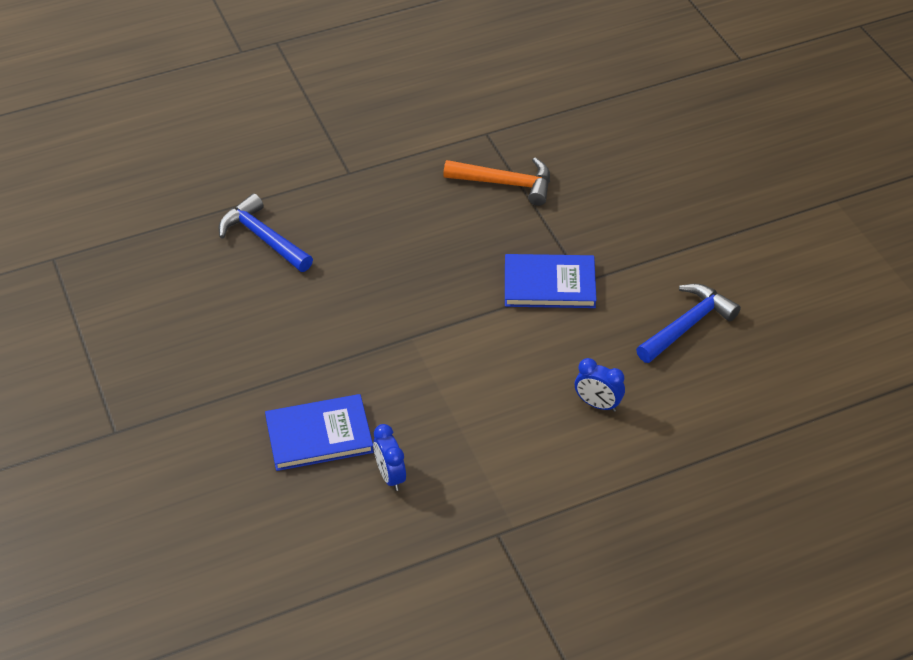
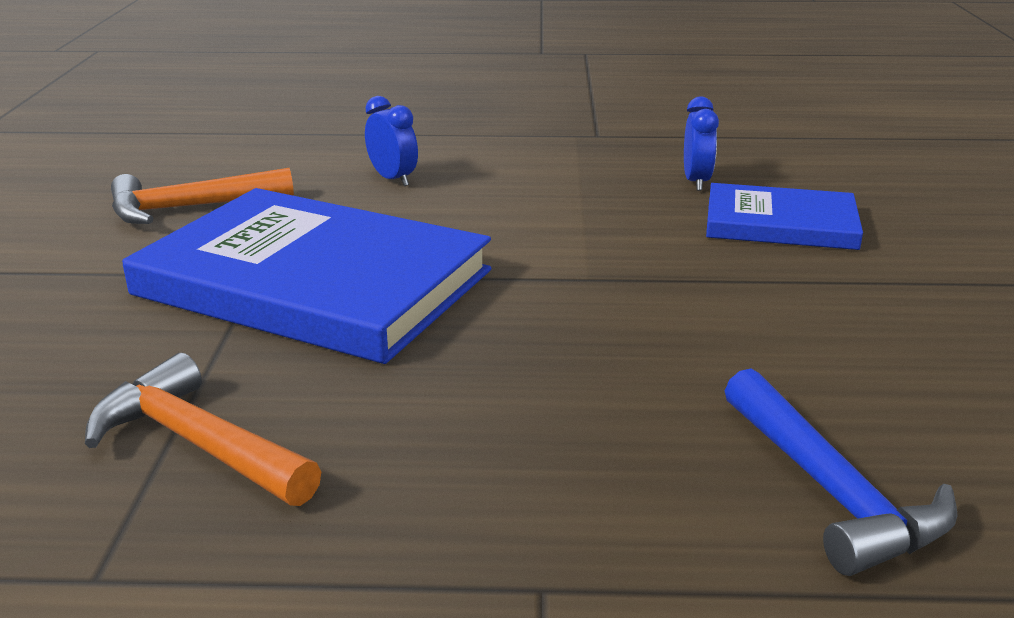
camera: 155 degrees left, 20 degrees down
(549, 284) = (313, 282): blue book -> blue book, size x1.84
(687, 325) = (190, 208): blue hammer -> orange hammer

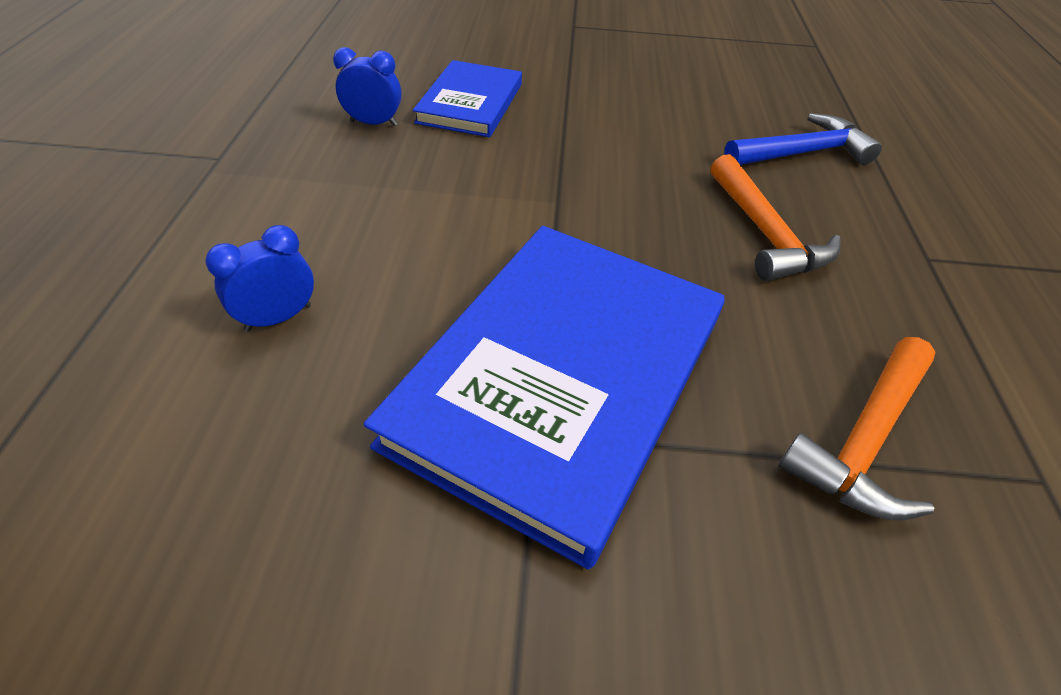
camera: 90 degrees left, 20 degrees up
(190, 208) = (300, 547): orange hammer -> orange hammer (765, 233)

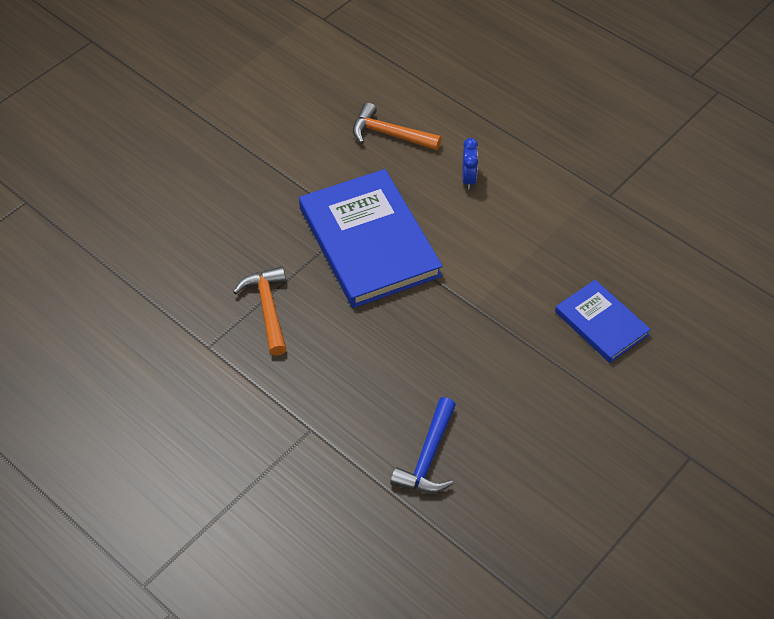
camera: 130 degrees right, 5 degrees up
(374, 123) = (606, 268): blue clock -> none
(765, 233) = (383, 374): orange hammer -> orange hammer (390, 134)

